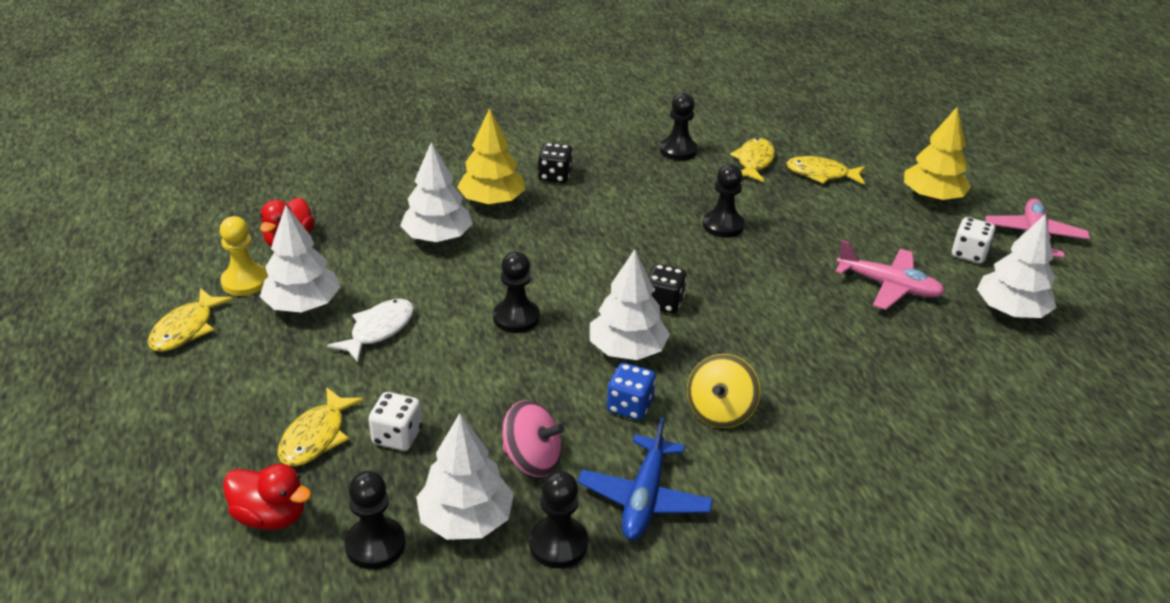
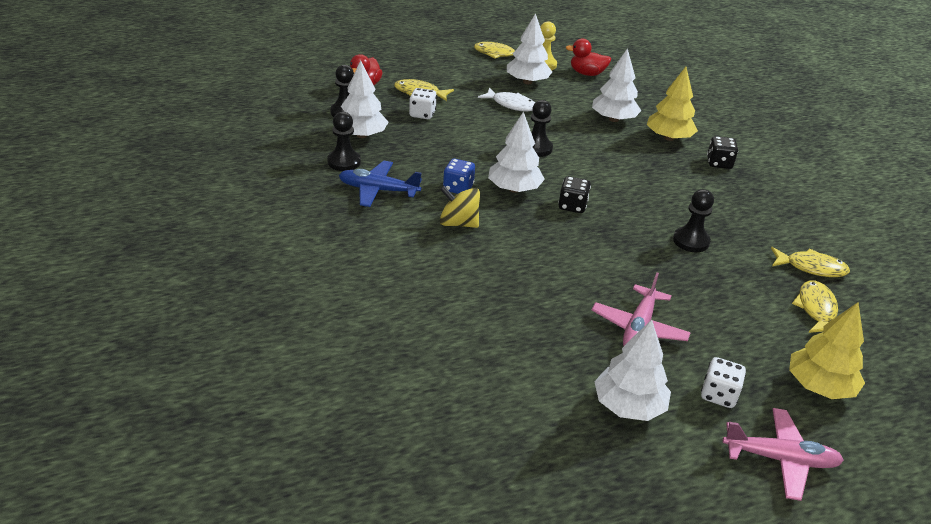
camera: 85 degrees right, 0 degrees up
(532, 459) = (407, 154): pink spinning top -> none
(678, 150) = (801, 225): black pawn -> none

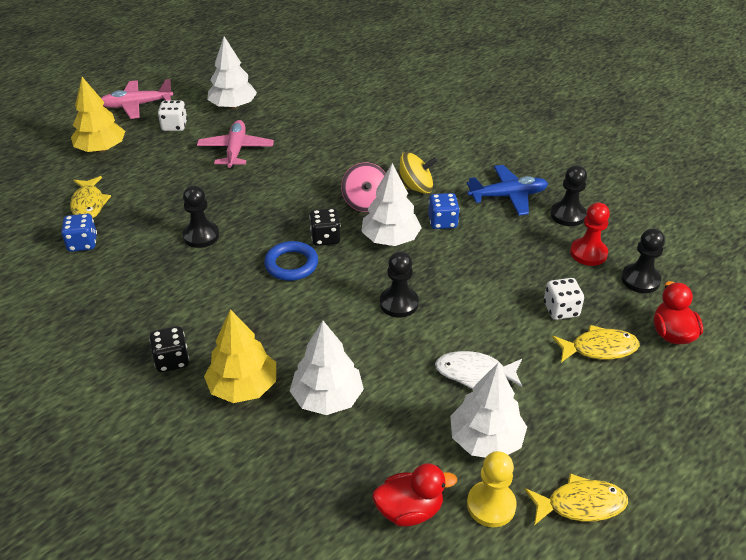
camera: 160 degrees right, 5 degrees up
(362, 135) = (588, 253): white tree -> red pawn
(517, 225) = (365, 202): none -> pink spinning top
(611, 195) = (291, 264): none -> blue ring
(811, 267) = (82, 243): yellow fish -> blue dice

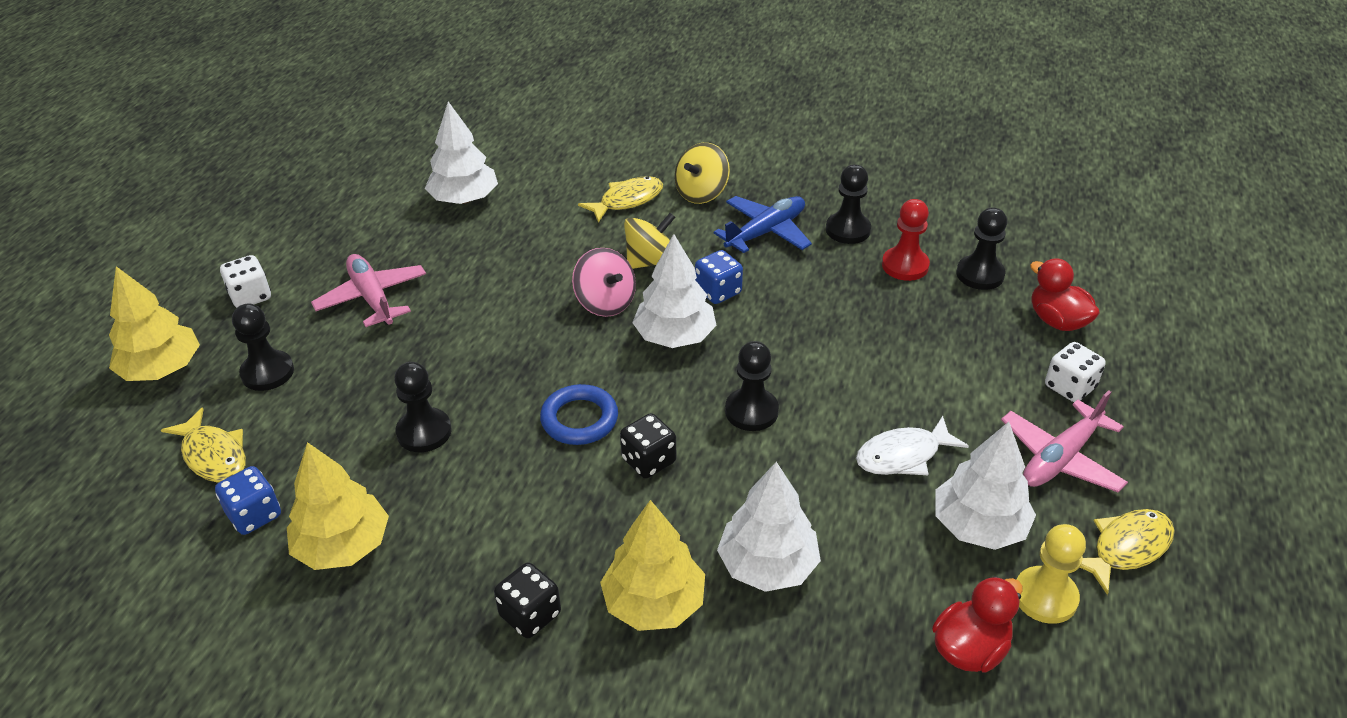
camera: 30 degrees left, 0 degrees up
(110, 279) = (343, 546): none -> yellow tree
(136, 105) = (163, 287): pink plane -> pink plane (1060, 458)
(149, 171) = (267, 372): none -> black pawn
(233, 106) = (315, 239): white tree -> white tree (464, 199)
(325, 238) = (593, 367): black dice -> black dice (648, 461)
(486, 156) = (701, 193): none -> yellow spinning top
(561, 310) = (931, 342): white dice -> white dice (1069, 387)
(599, 348) = (1003, 368): yellow fish -> yellow fish (627, 200)

